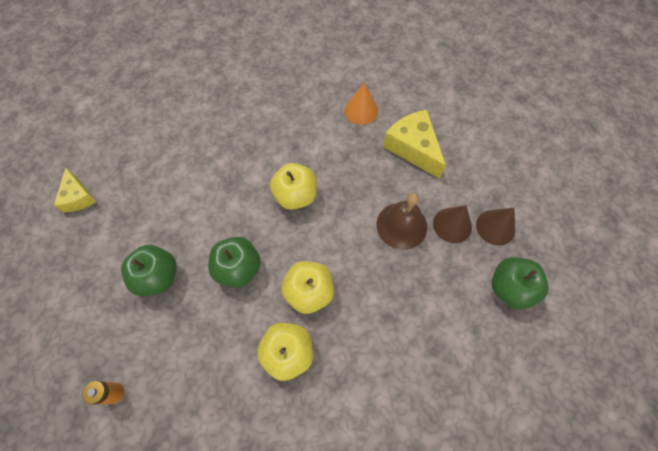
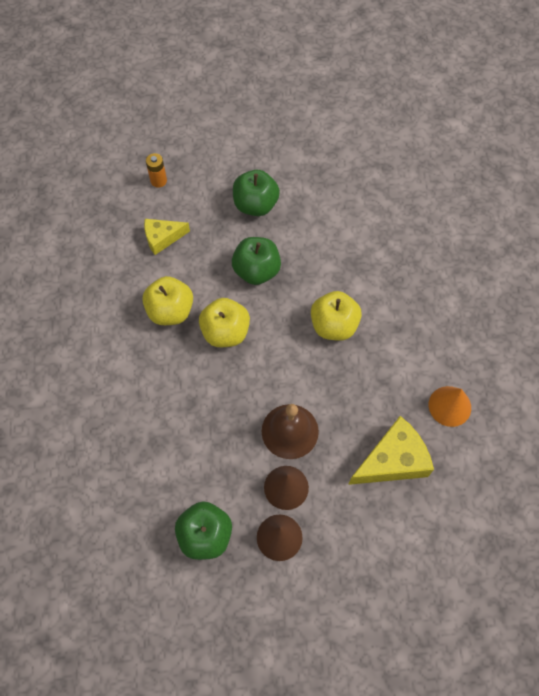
camera: 95 degrees right, 0 degrees up
(78, 197) = (343, 134): yellow cheese -> yellow cheese (162, 238)

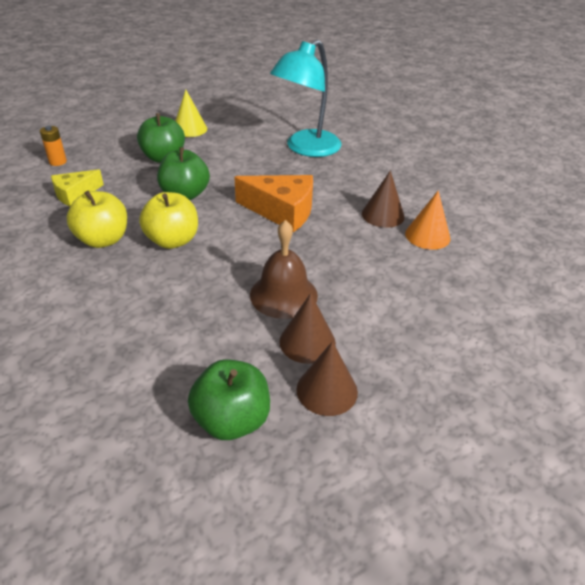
camera: 25 degrees left, 25 degrees down
(297, 160) = (189, 129): none -> yellow cone
(334, 325) = (282, 211): yellow apple -> orange cheese
(392, 460) = (404, 287): yellow cheese -> none
(401, 233) = (306, 149): none -> turquoise lamp
(424, 363) = (383, 215): none -> brown cone

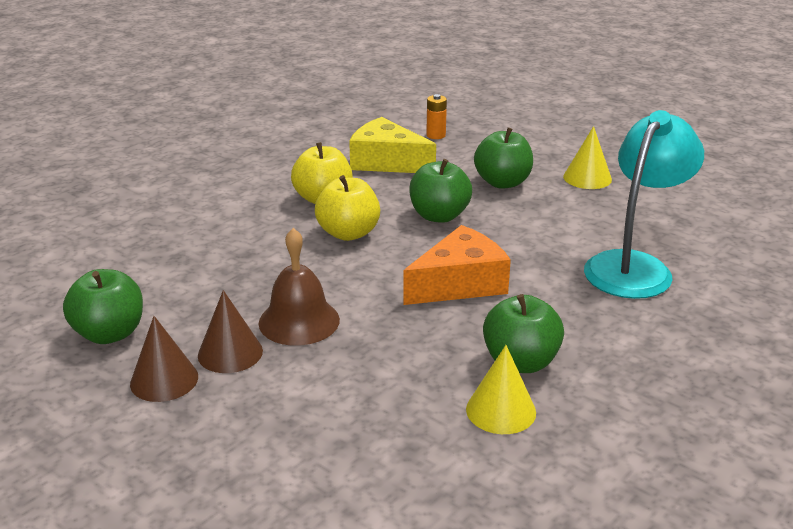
camera: 70 degrees right, 10 degrees down
(75, 194) = (386, 162): yellow cheese -> yellow cheese, size x1.62
(282, 211) = (460, 284): orange cheese -> orange cheese turned 120 degrees counterclockwise
(306, 149) = (635, 266): turquoise lamp -> turquoise lamp turned 105 degrees clockwise
(383, 215) = (520, 362): brown cone -> green apple
(427, 235) = (501, 410): orange cone -> yellow cone

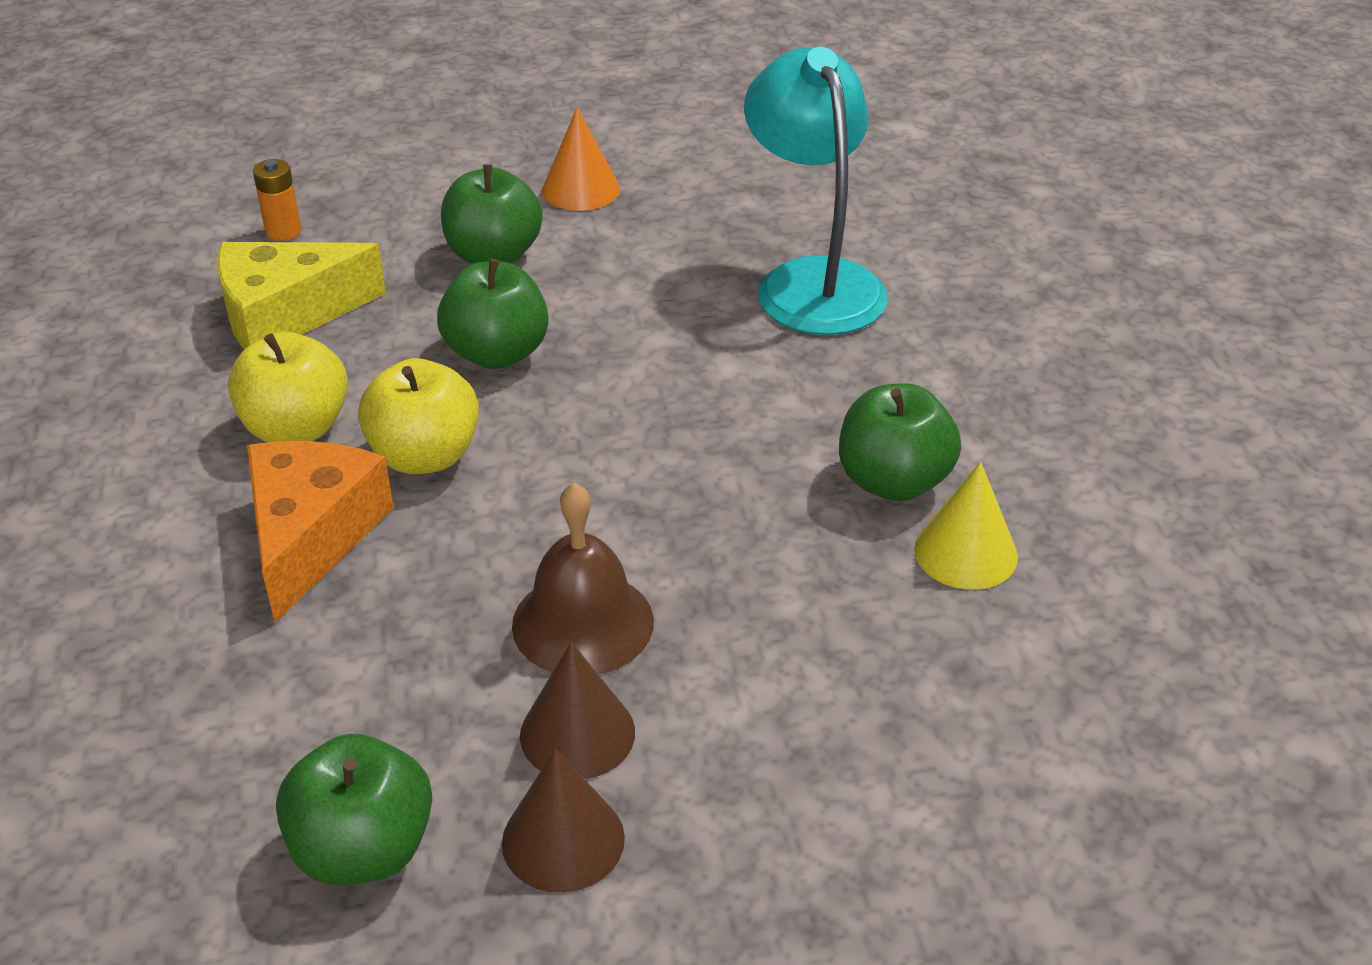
camera: 50 degrees left, 10 degrees up
(460, 284) = (677, 431): orange cheese -> orange cheese (311, 536)
(587, 178) = (581, 189): yellow cone -> orange cone

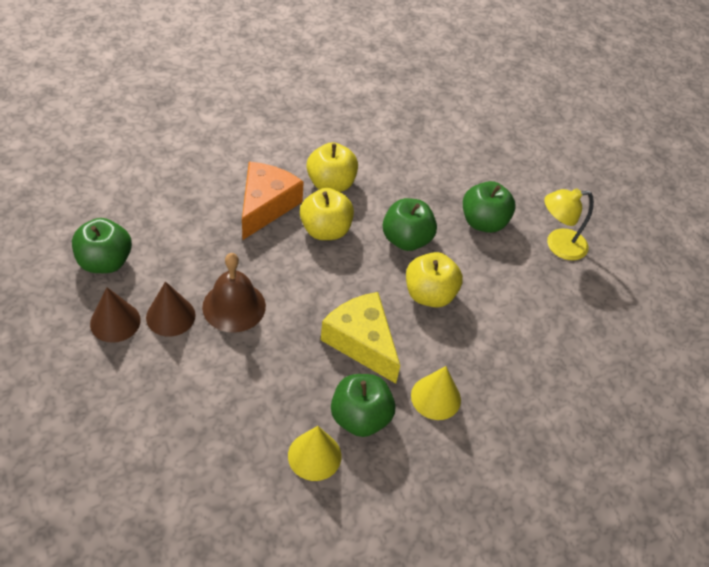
camera: 70 degrees right, 10 degrees up
(283, 231) = (468, 143): orange battery -> none
(286, 315) = (407, 160): yellow cheese -> yellow cheese (361, 342)
(311, 536) = (266, 206): orange cheese -> orange cheese turned 60 degrees counterclockwise
(581, 189) = (558, 245): orange cone -> yellow lamp
(640, 350) = (429, 295): none -> yellow apple
(812, 281) = (520, 361): turquoise lamp -> none
(866, 385) = (435, 397): none -> yellow cone

